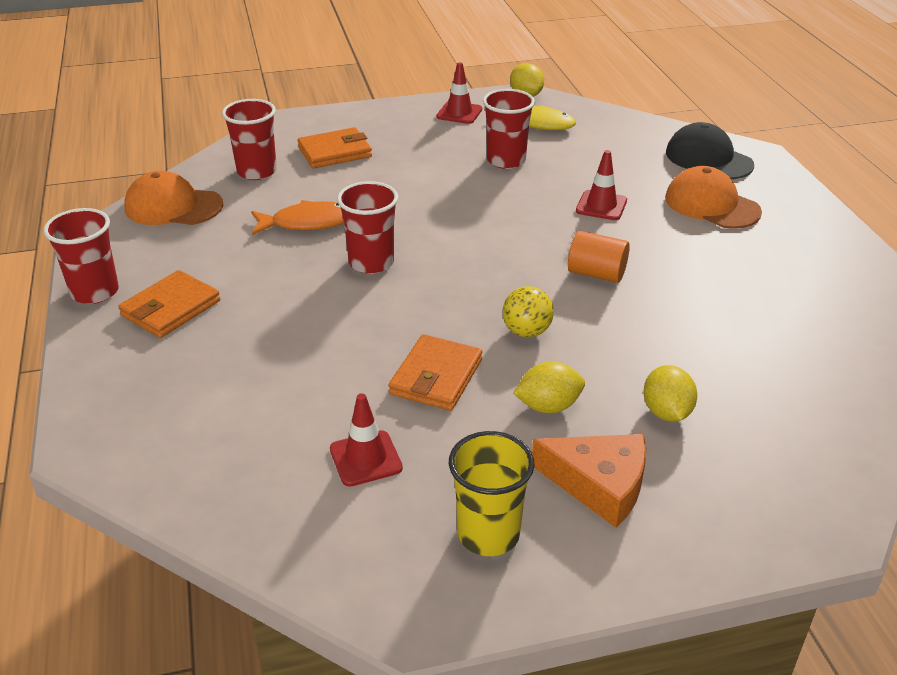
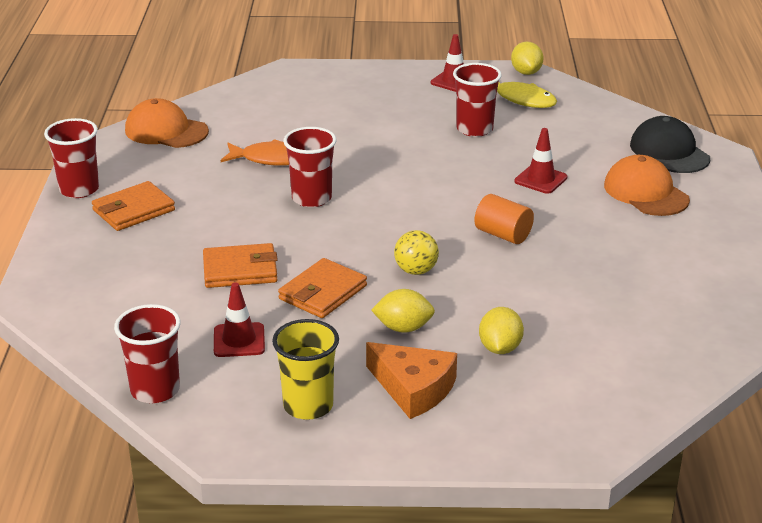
camera: 15 degrees right, 5 degrees down
(257, 172) = (248, 111): red cup -> red cup (155, 390)
(335, 152) = (323, 102): orange wallet -> orange wallet (240, 270)

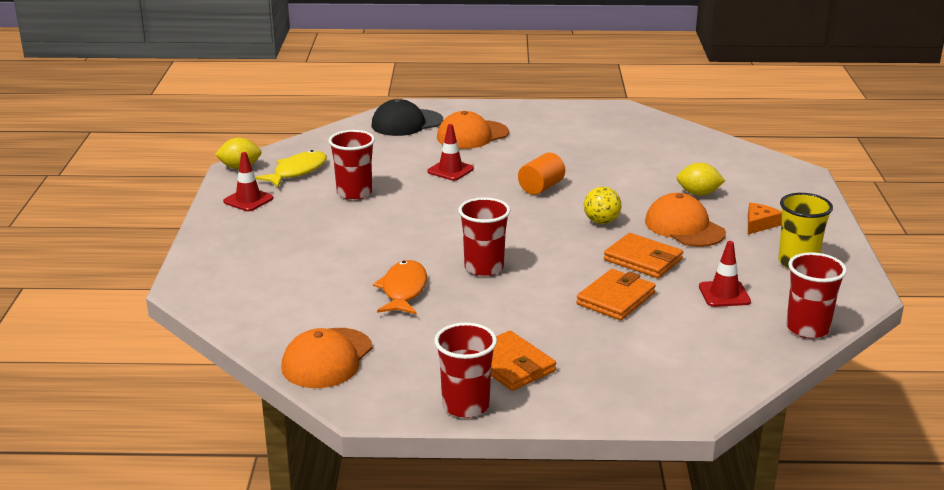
camera: 90 degrees left, 5 degrees down
(240, 270) = (615, 299): orange wallet -> orange wallet turned 45 degrees clockwise
(403, 328) = (684, 227): yellow lemon -> orange cap
(413, 388) = (759, 224): orange cheese -> orange cheese, size x0.61

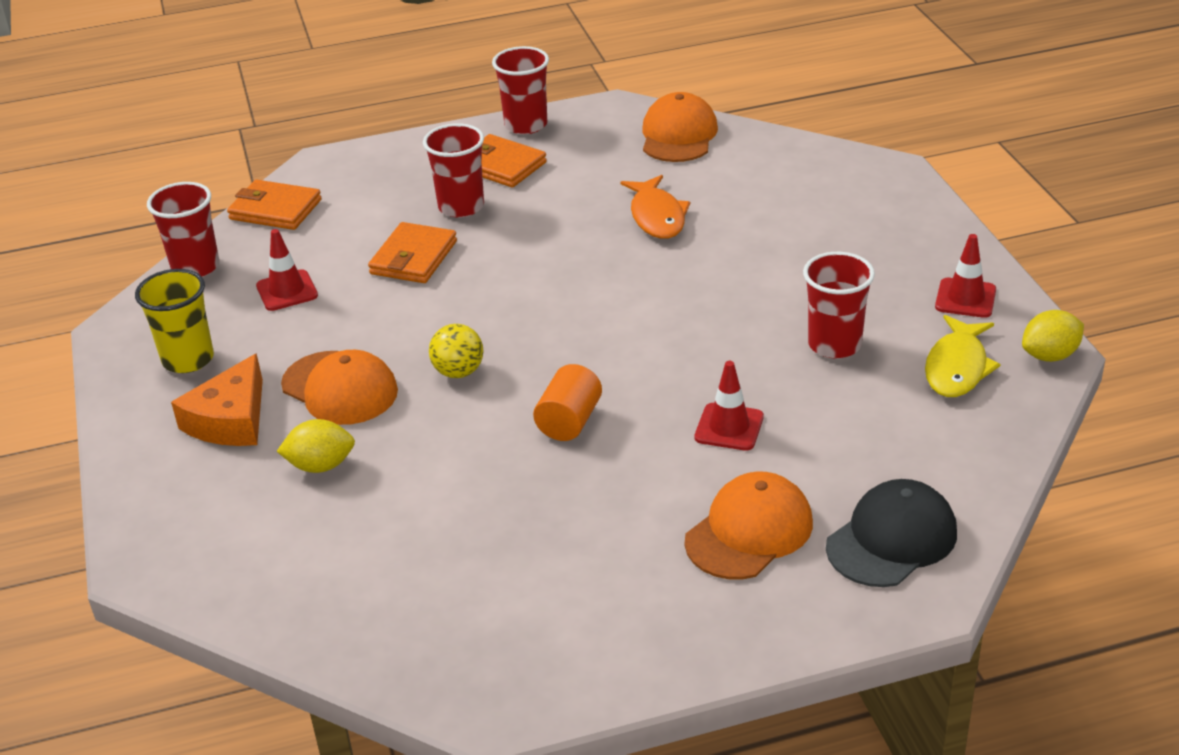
camera: 165 degrees right, 10 degrees up
(484, 268) = (582, 264): red cup -> red cup (461, 207)
(643, 259) = (390, 319): orange wallet -> orange wallet (275, 209)
(759, 224) = (230, 419): orange cheese -> orange cheese, size x1.64

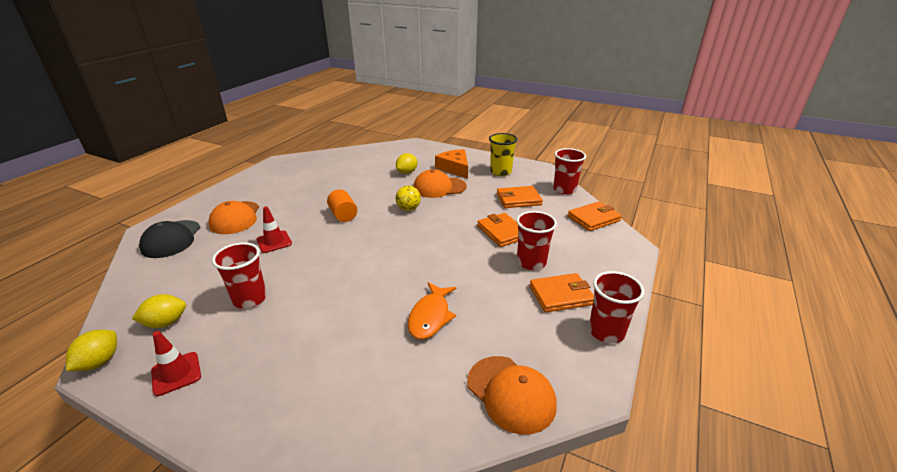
camera: 130 degrees right, 5 degrees down
(287, 291) = (518, 199): red traffic cone -> orange wallet
(657, 216) = (430, 316): orange fish -> orange fish turned 105 degrees counterclockwise
(957, 367) = (165, 323): yellow fish -> yellow lemon

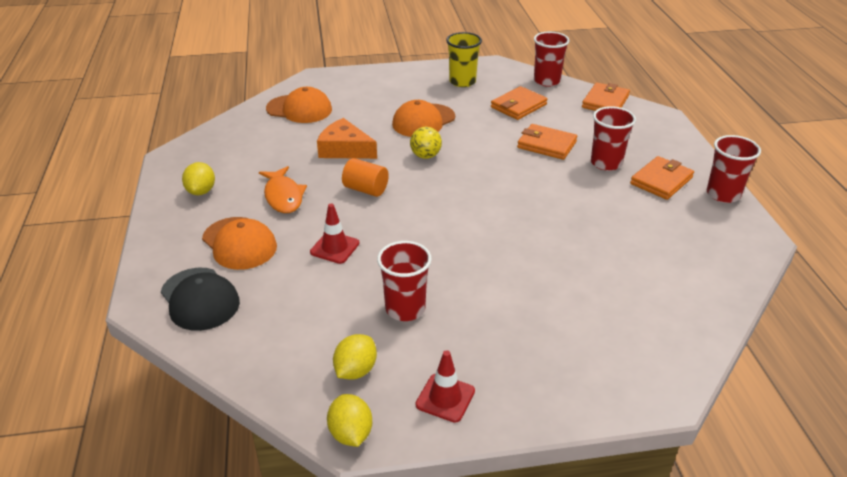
camera: 35 degrees left, 5 degrees up
(407, 172) = (362, 116): yellow lemon -> yellow lemon (201, 191)
(430, 316) = (588, 244): orange fish -> orange fish (283, 196)
(455, 168) = (409, 93): orange cheese -> orange cheese (344, 149)
(511, 393) = (716, 268): orange cap -> orange cap (299, 109)

